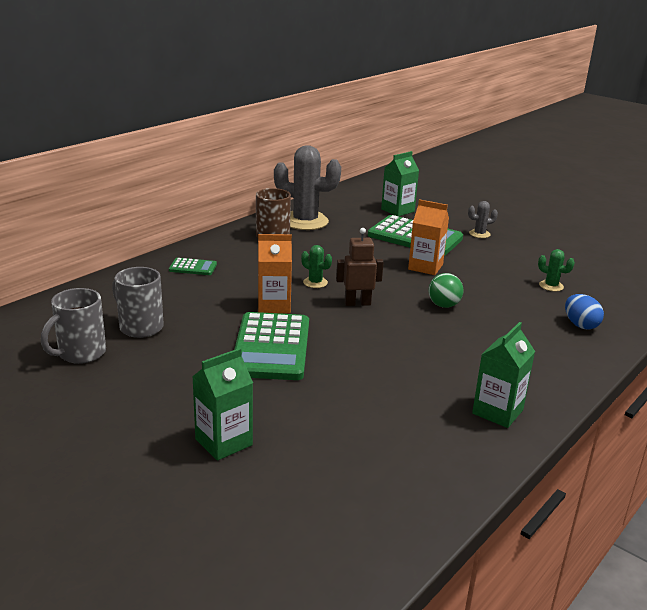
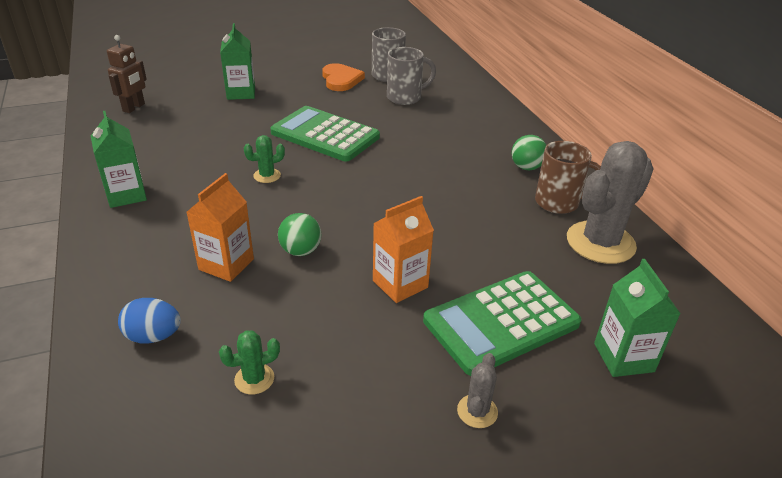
camera: 120 degrees right, 10 degrees up
(119, 380) = (341, 80): none -> orange heart
(193, 267) = (499, 139): green calculator -> none
(233, 251) = (526, 167): none -> green ball
(274, 306) = (390, 155): orange carton -> orange carton (226, 264)
(315, 282) = (419, 190): green cactus -> green cactus (267, 176)
(357, 303) = (356, 199): brown robot -> brown robot (134, 107)

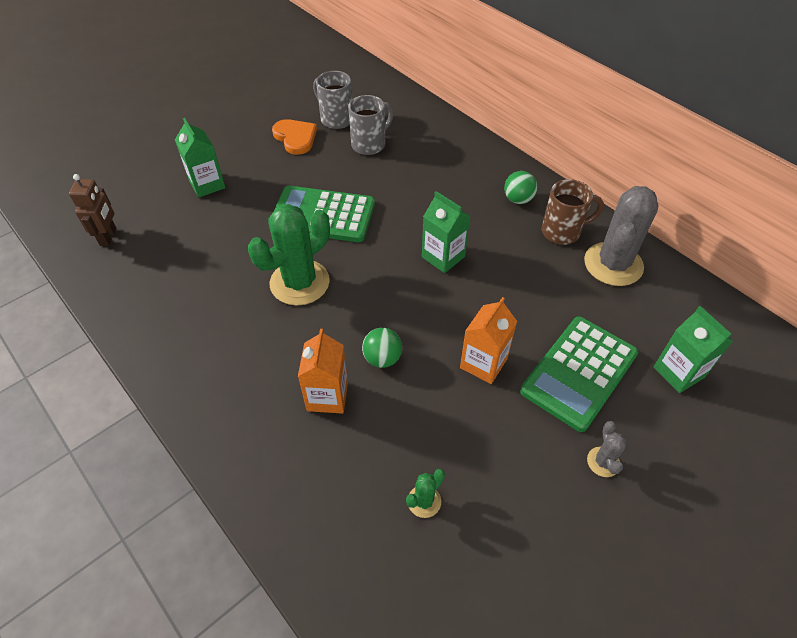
camera: 20 degrees left, 15 degrees up
(126, 195) = (180, 350): green carton -> green carton (443, 257)
(153, 336) = (314, 494): blue egg -> none
(267, 176) = (299, 282): green cactus -> green cactus, size x2.24

